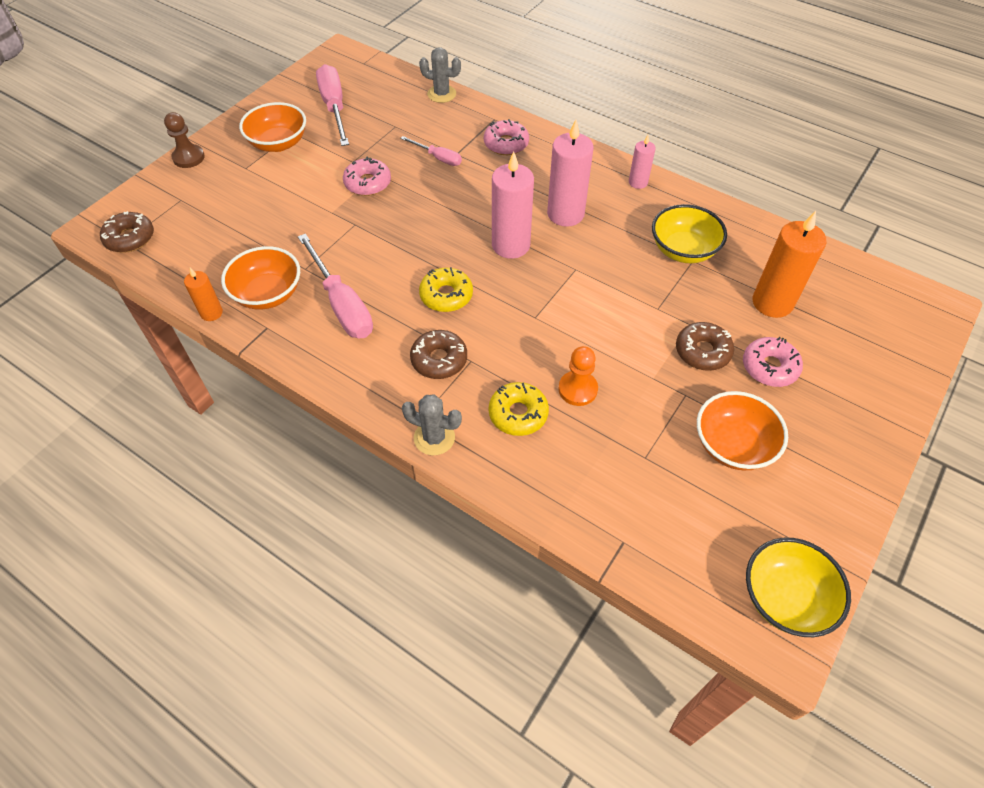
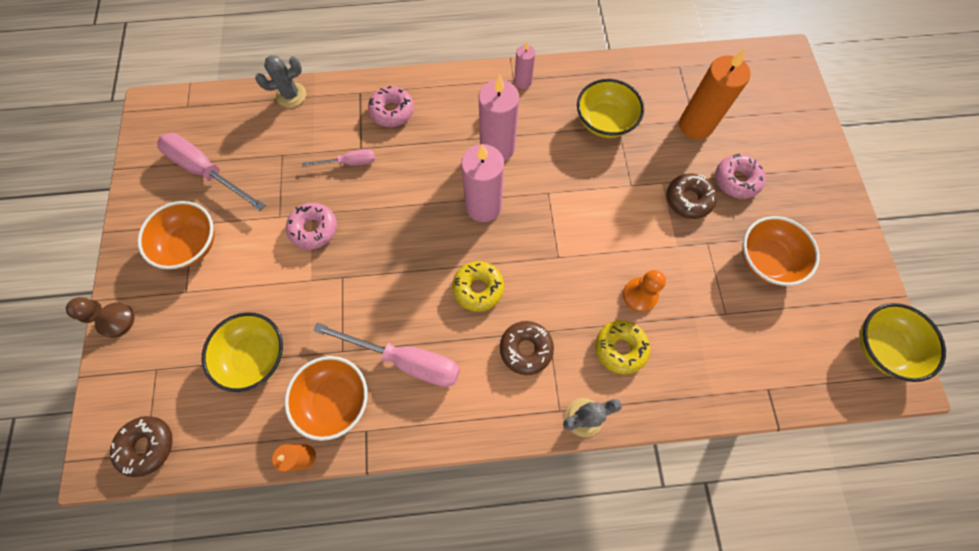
camera: 40 degrees left, 15 degrees up
(247, 233) = (255, 356): none -> yellow bowl

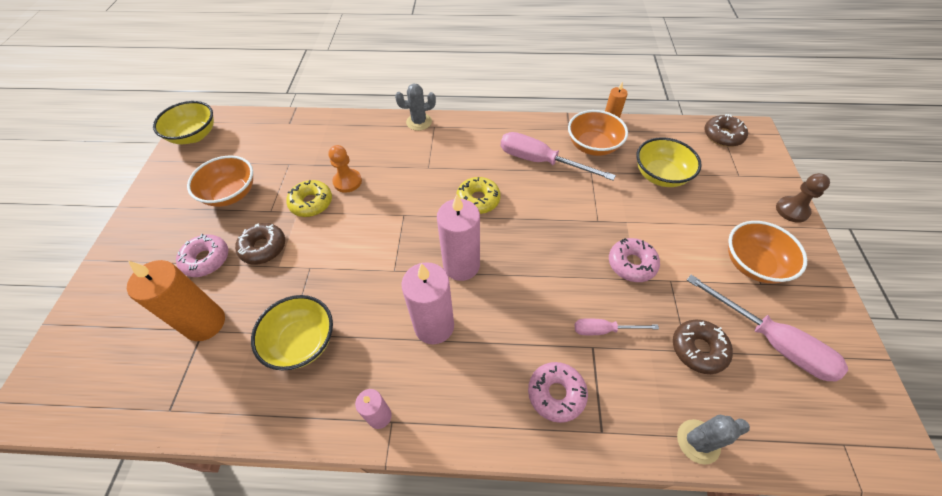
camera: 170 degrees left, 15 degrees down
(526, 349) = (448, 159): brown donut -> brown donut (698, 349)
(620, 348) = (378, 152): yellow donut -> yellow donut (311, 203)

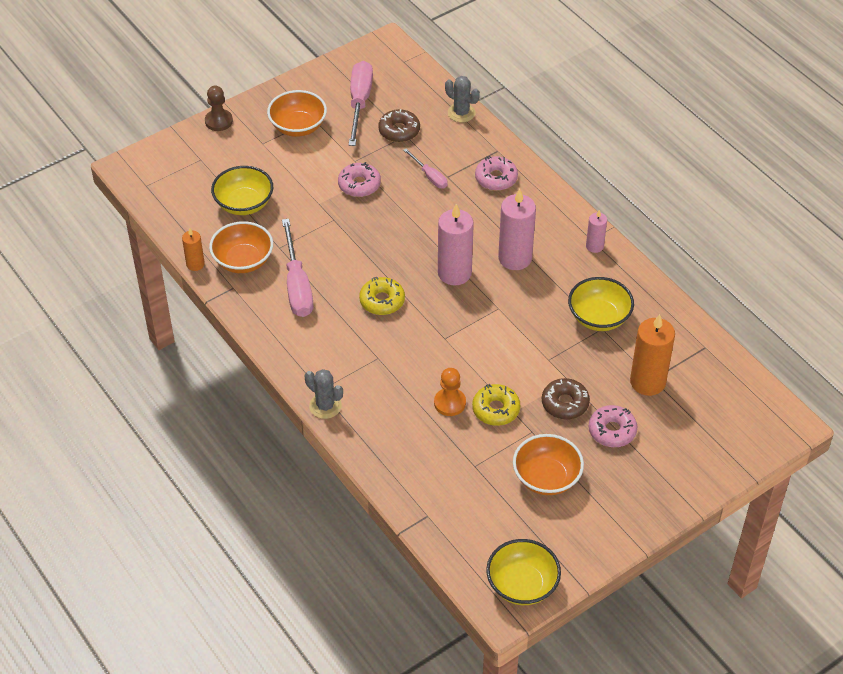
camera: 130 degrees left, 5 degrees down
(722, 136) = (151, 184): brown donut -> none

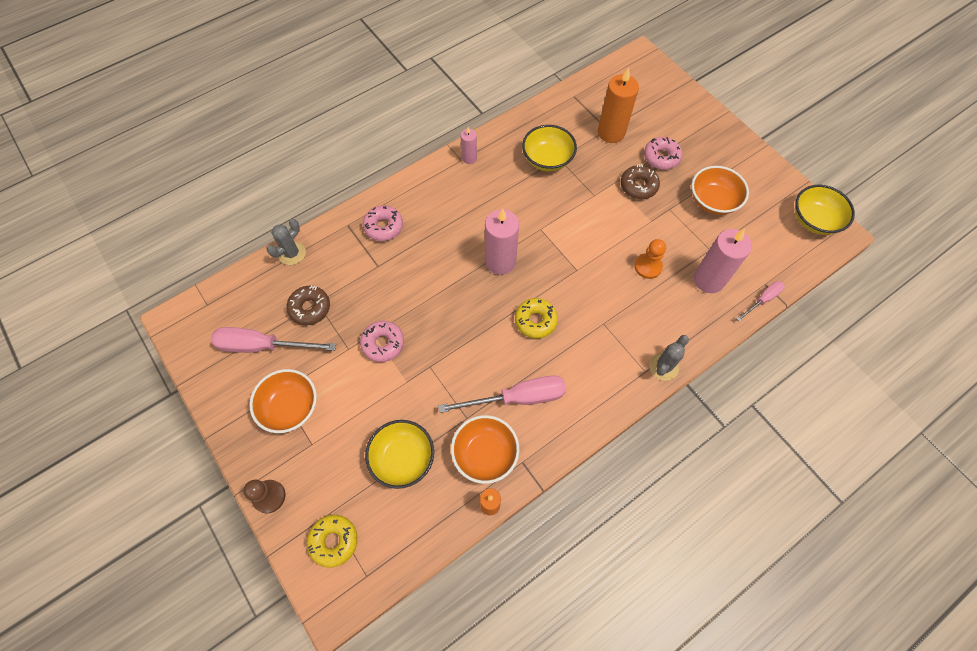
camera: 90 degrees left, 15 degrees up
(429, 176) = (376, 281): pink screwdriver -> pink screwdriver (762, 300)
(496, 409) = (650, 233): yellow donut -> yellow donut (334, 541)
(515, 258) = (482, 215): pink candle -> pink candle (708, 280)

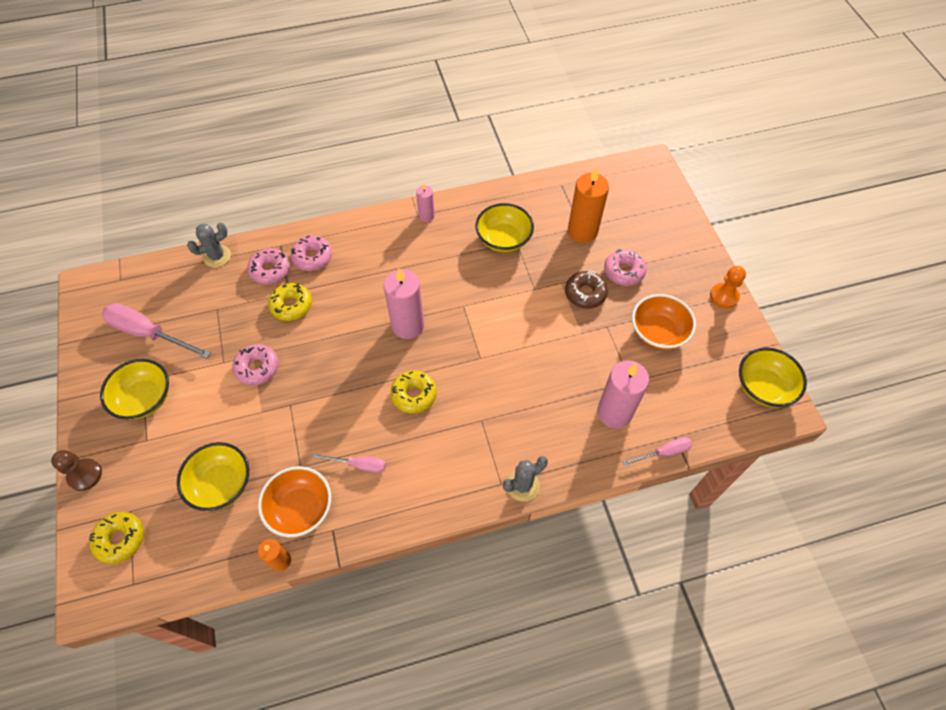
camera: 20 degrees right, 5 degrees down
(290, 407) = (144, 399): orange bowl -> yellow bowl
(310, 308) = (208, 312): brown donut -> none
(350, 251) = (270, 270): none -> pink donut
(386, 277) = (291, 305): none -> yellow donut
(517, 398) = (359, 465): pink screwdriver -> pink screwdriver, size x0.54
(648, 266) = (555, 378): orange pawn -> orange pawn (724, 296)

